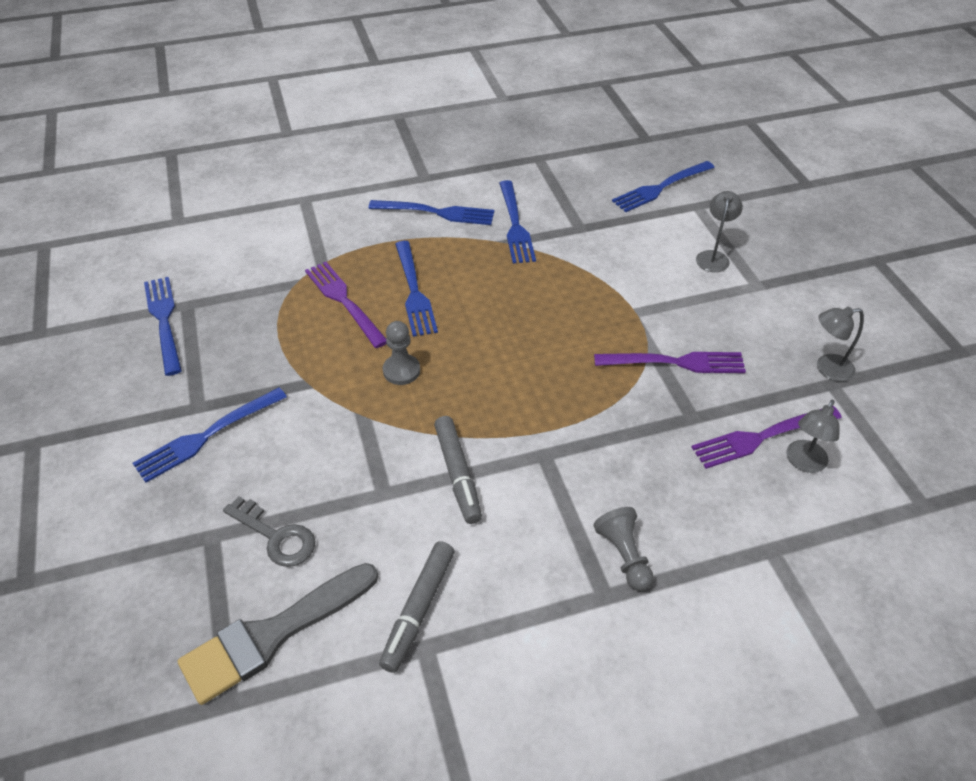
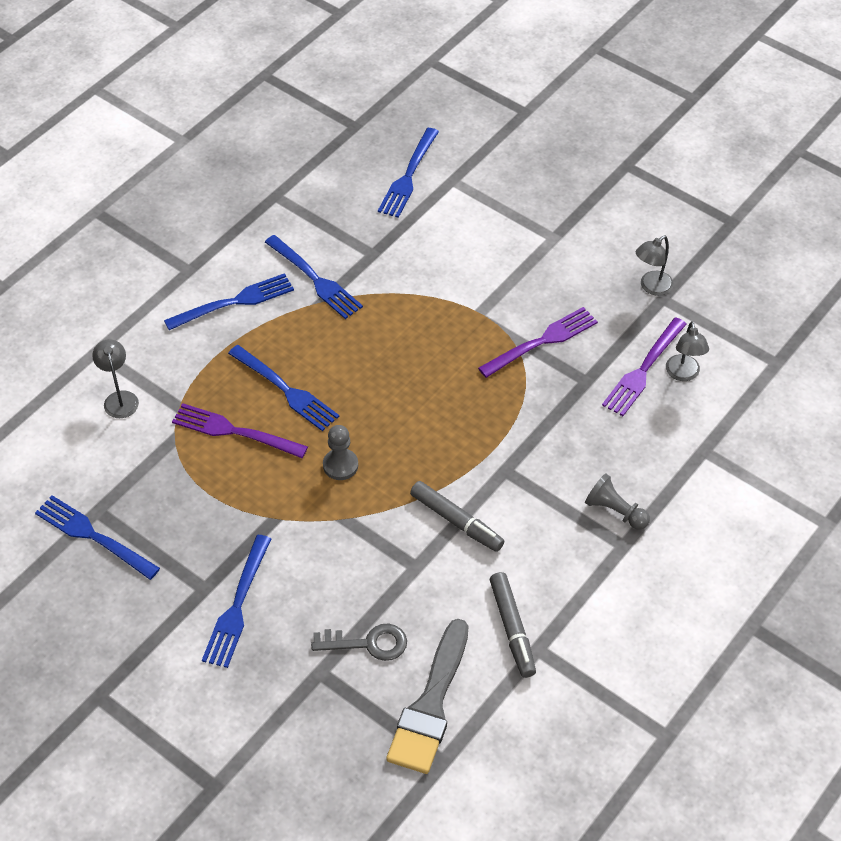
camera: 35 degrees left, 5 degrees up
(713, 257) = (502, 227): grey lamp -> grey lamp (119, 398)

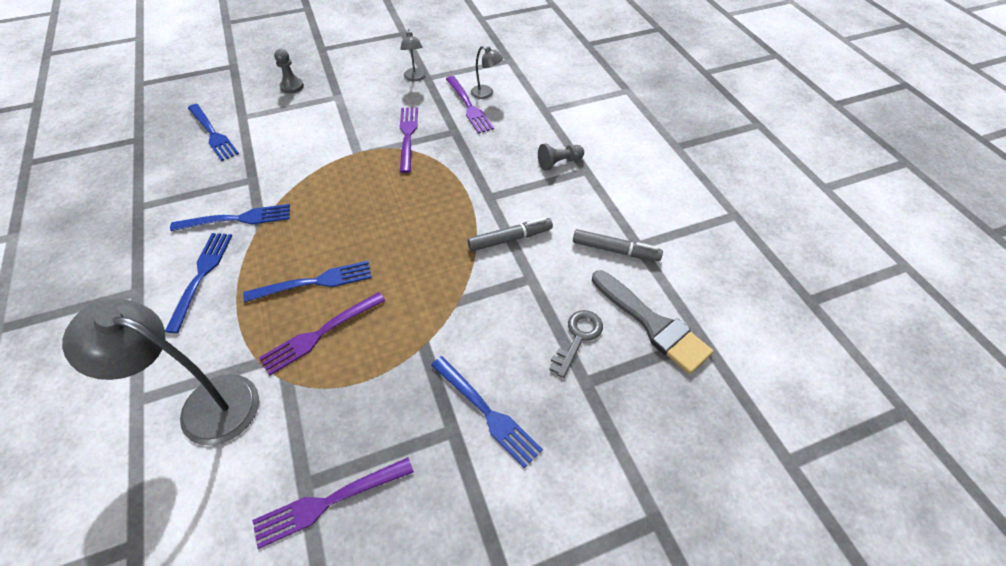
camera: 60 degrees left, 0 degrees up
(93, 536) = (329, 502): blue fork -> purple fork
(119, 398) = (205, 405): grey lamp -> grey lamp, size x2.09
(340, 465) = (411, 281): grey pawn -> grey pawn (292, 86)

